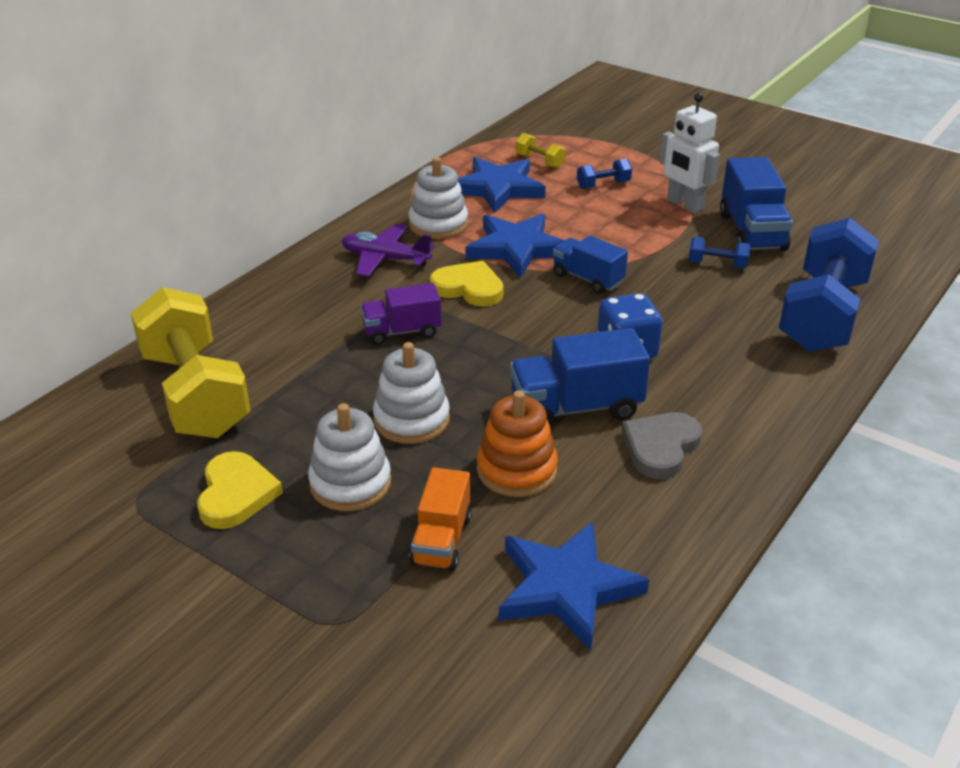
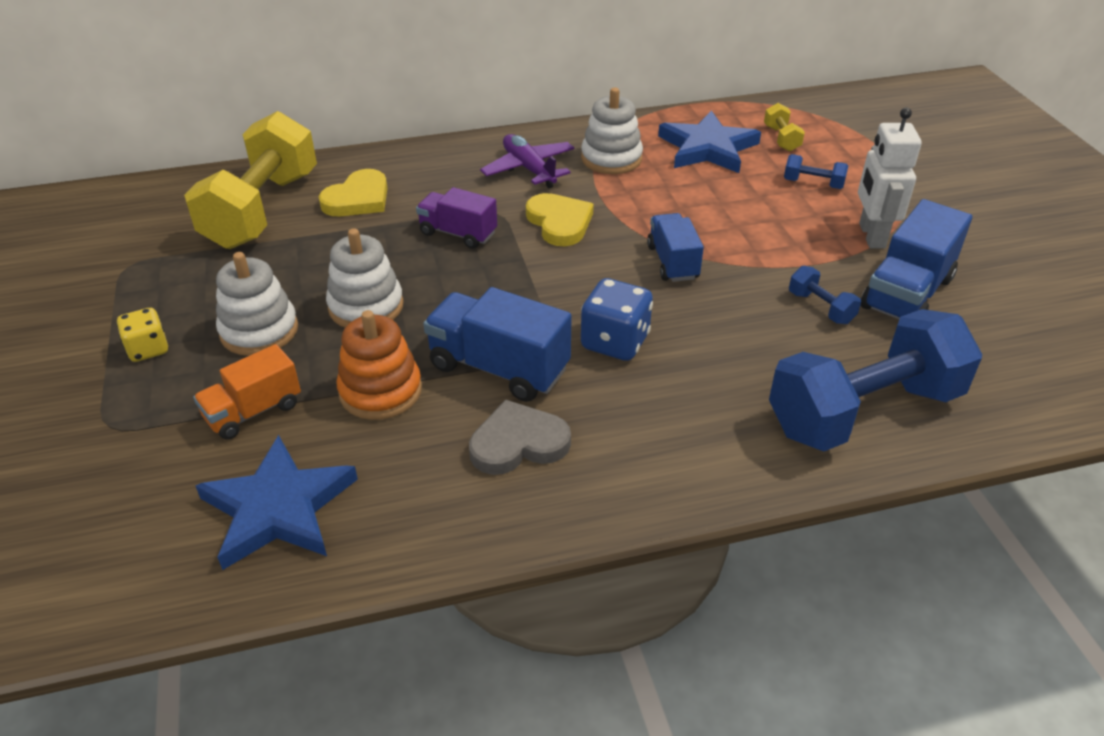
camera: 40 degrees right, 5 degrees up
(236, 494) = (185, 295): yellow heart -> yellow heart (358, 199)
(272, 551) = (148, 349): none -> yellow dice
(516, 248) = (648, 207): blue star -> none

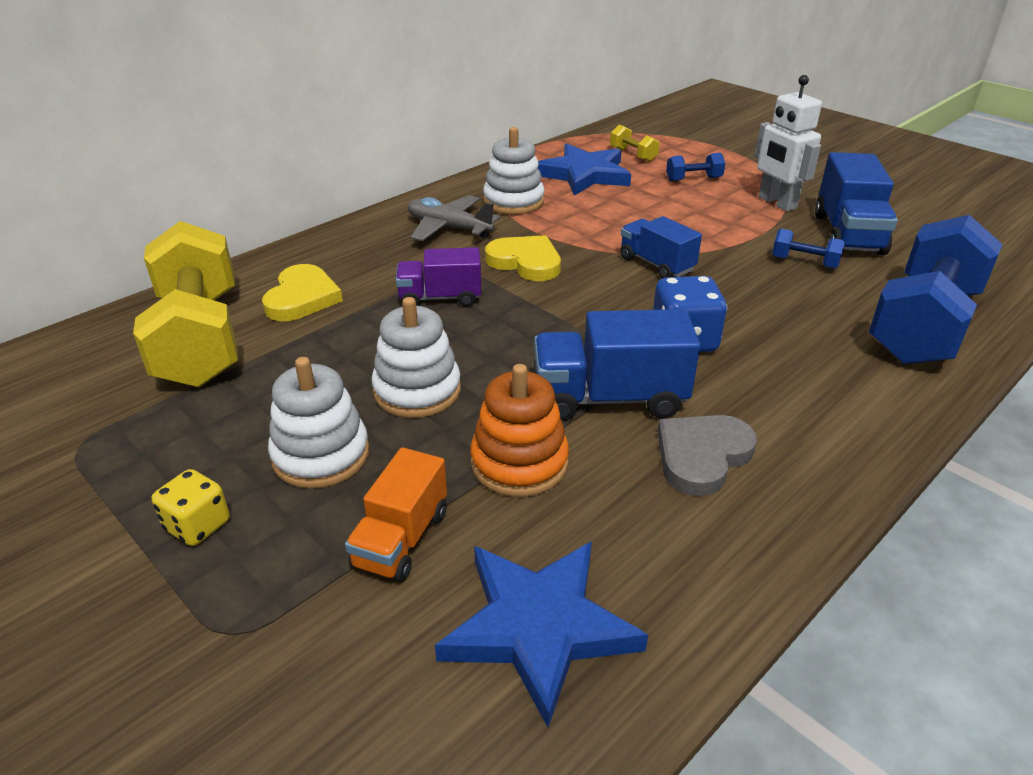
camera: 30 degrees left, 5 degrees down
(529, 169) = (449, 228): purple plane -> grey plane

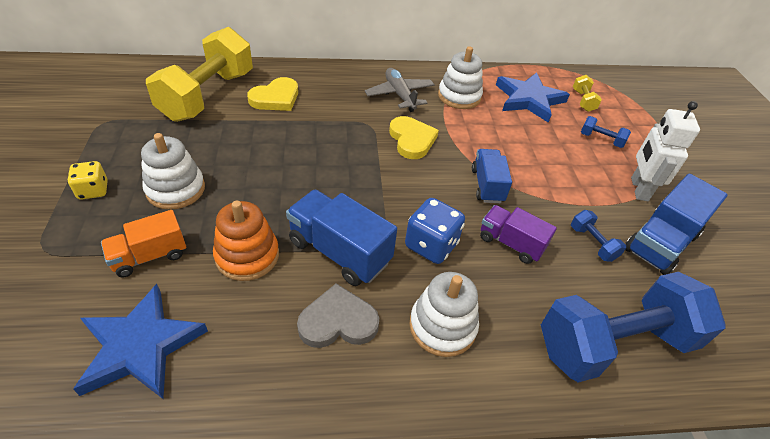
camera: 35 degrees right, 10 degrees up
(417, 391) = (257, 183): white stacking toy -> white stacking toy (442, 326)
(440, 298) = (338, 136): purple truck -> purple truck (510, 243)

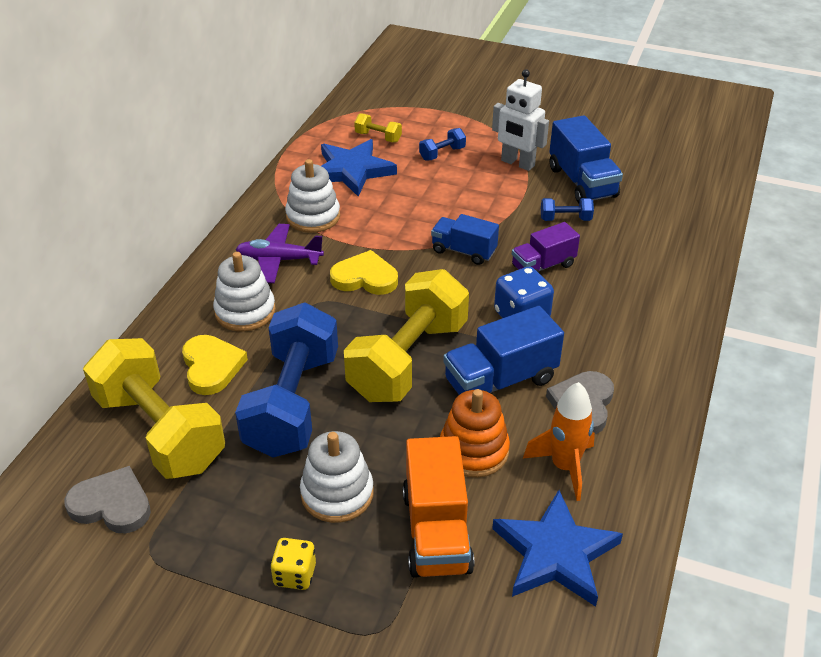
camera: 60 degrees left, 5 degrees down
(140, 97) = (112, 504): none -> grey heart
(150, 256) = (436, 531): orange truck -> orange truck, size x1.53
(250, 327) = (564, 467): none -> orange rocket
(333, 188) = (408, 360): none -> yellow dumbbell
(400, 95) = (279, 260): grey plane -> purple plane
(442, 326) = (613, 341): white stacking toy -> white stacking toy (245, 311)
(614, 343) = (665, 254): blue dumbbell -> blue dumbbell (293, 403)

